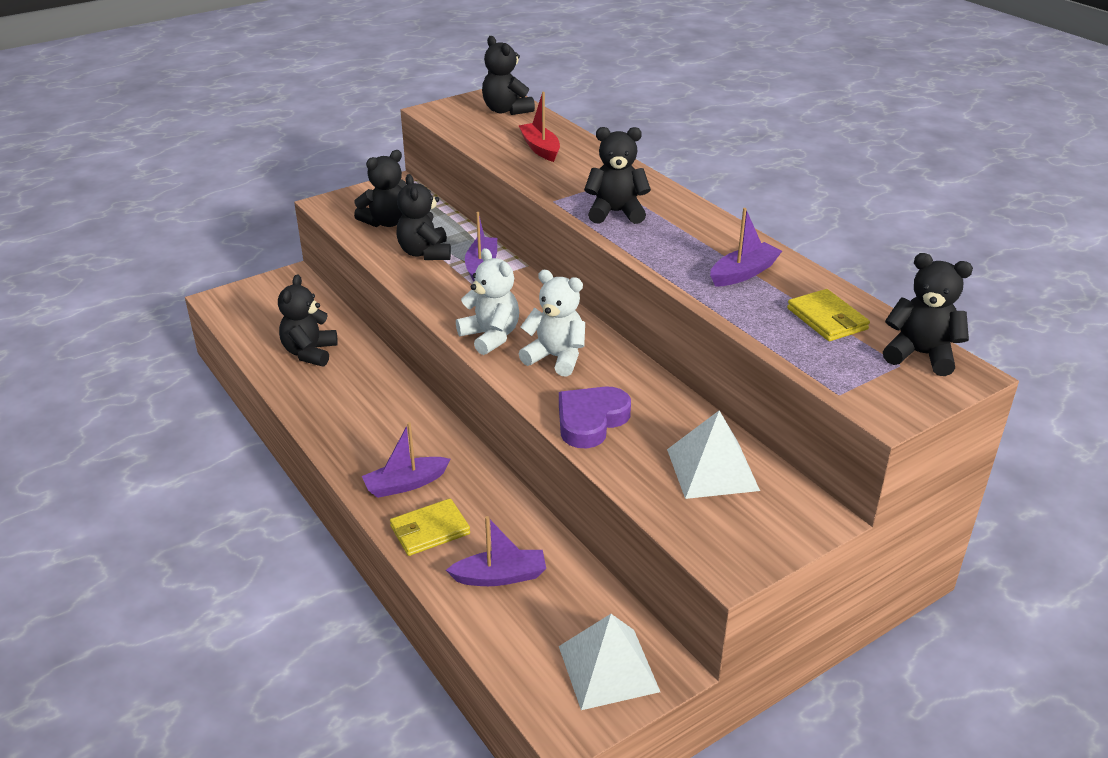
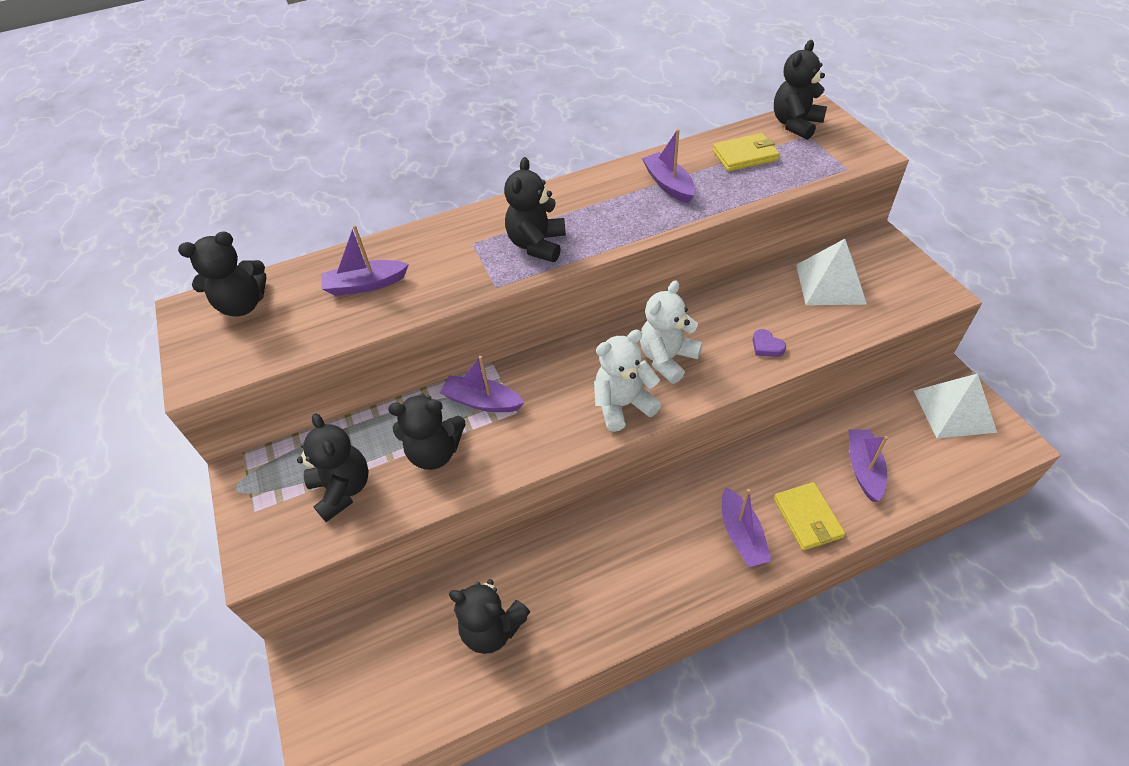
camera: 75 degrees left, 15 degrees up
(540, 148) = (365, 285): red boat -> purple boat
(590, 421) = (766, 346): purple heart -> purple heart, size x0.47

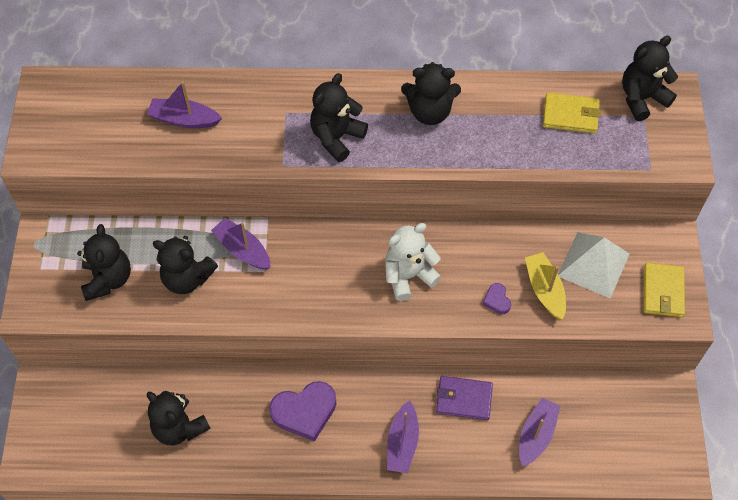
camera: 20 degrees right, 10 degrees up
(243, 305) = (85, 99): black teddy bear -> black teddy bear (429, 112)
(622, 549) = (304, 412): none -> purple heart
(623, 405) = (349, 301): white teddy bear -> none
(668, 184) = (482, 119): purple boat -> none
(772, 466) = (463, 399): none -> purple wallet
(803, 320) = (544, 289): none -> yellow boat
(807, 518) = (462, 453): yellow wallet -> yellow wallet (663, 291)
(954, 410) = (651, 421): white pyramid -> none

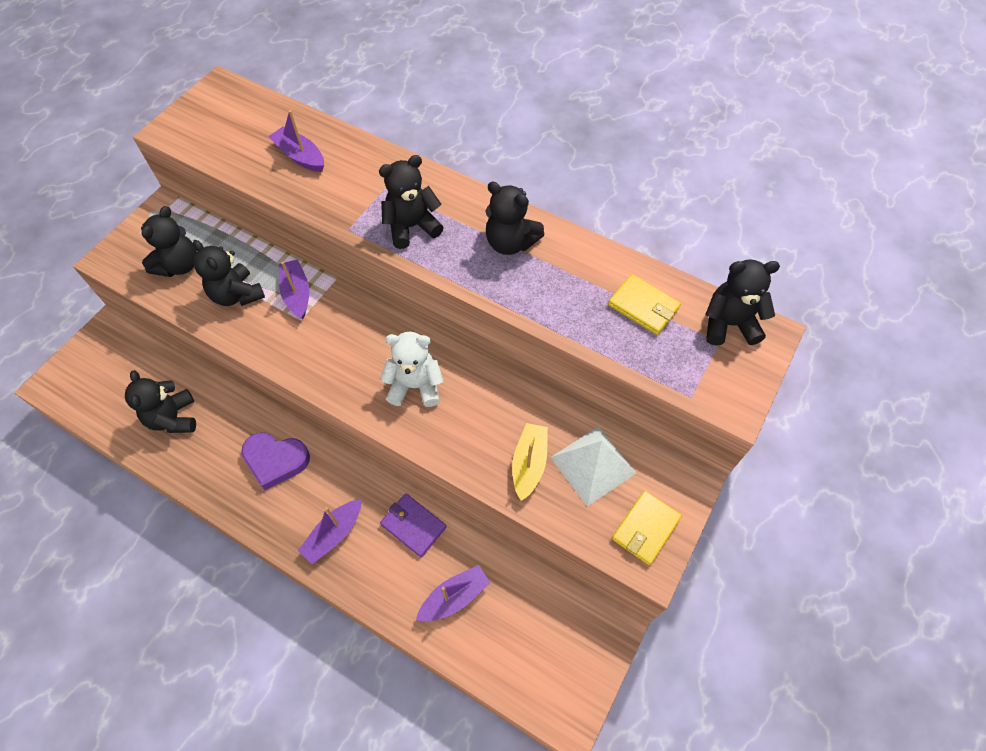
camera: 30 degrees right, 0 degrees up
(497, 300) = (477, 450): purple heart -> none

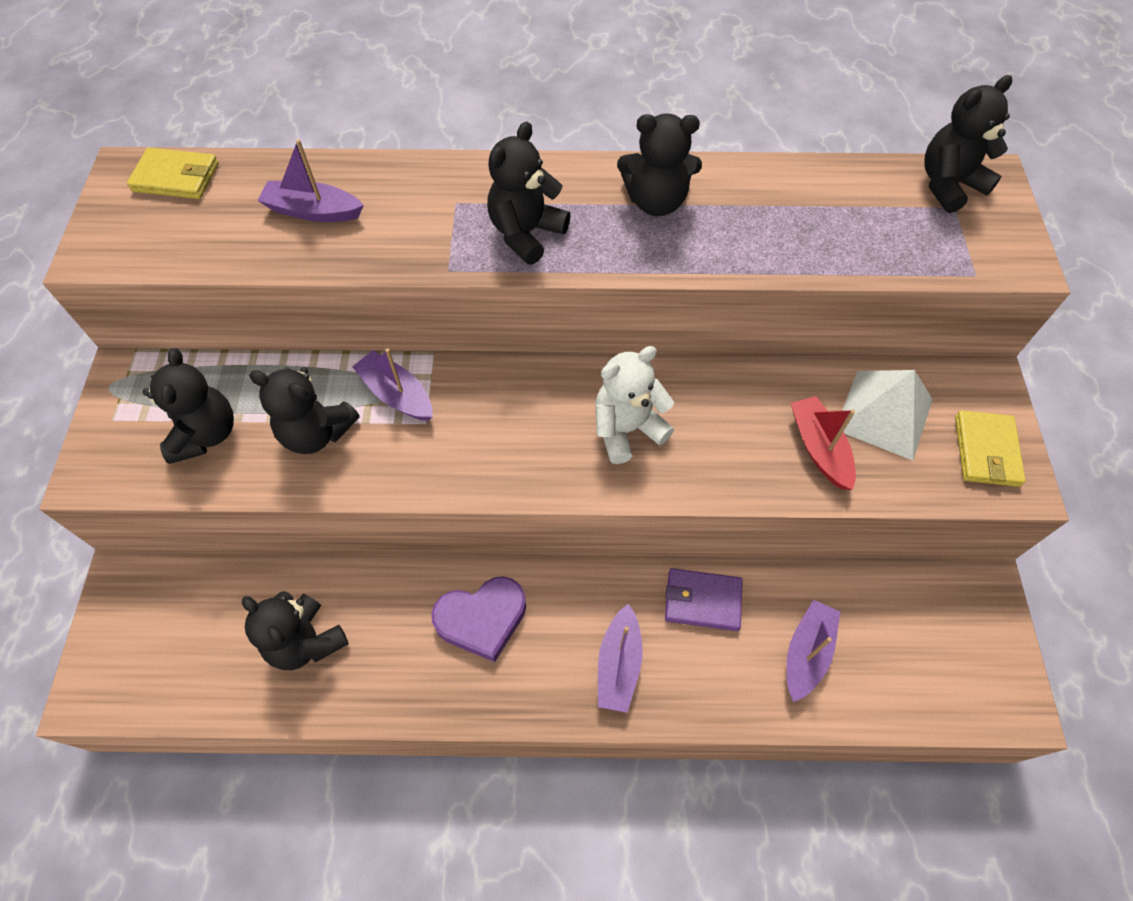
camera: 30 degrees left, 0 degrees up
(529, 463) = (819, 448): yellow boat -> red boat
(643, 307) = (852, 206): yellow wallet -> yellow wallet (176, 177)

